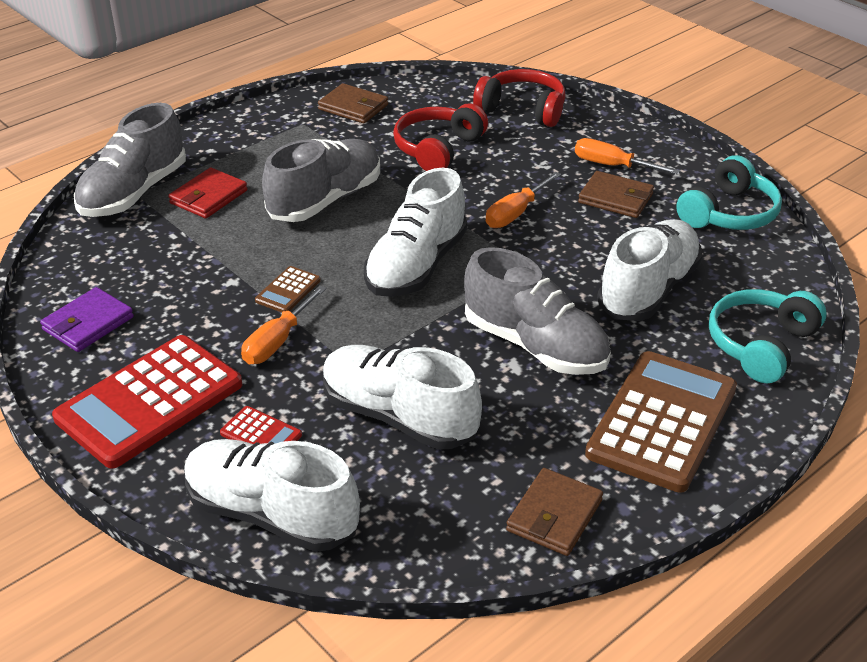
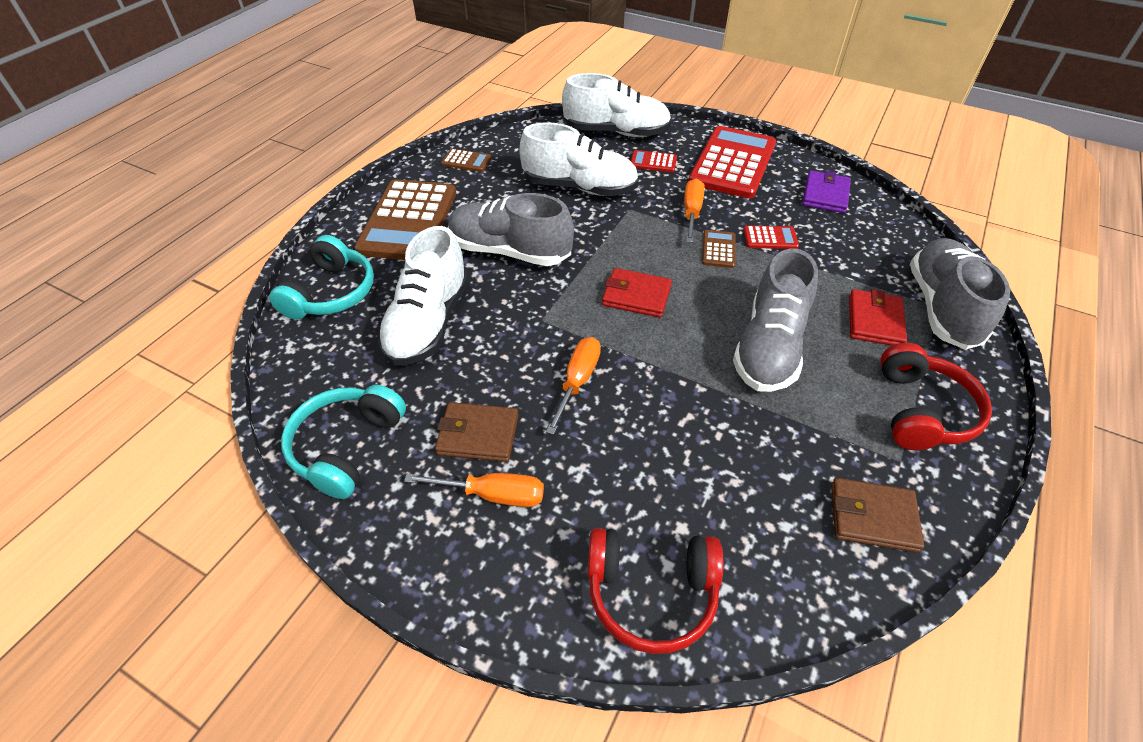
camera: 160 degrees right, 10 degrees up
(217, 289) = (770, 238): none -> red calculator
(416, 266) = (636, 296): white shoe -> red wallet
(437, 149) = (713, 461): red headphones -> red headphones (922, 410)
(554, 515) = (466, 161): brown wallet -> brown calculator

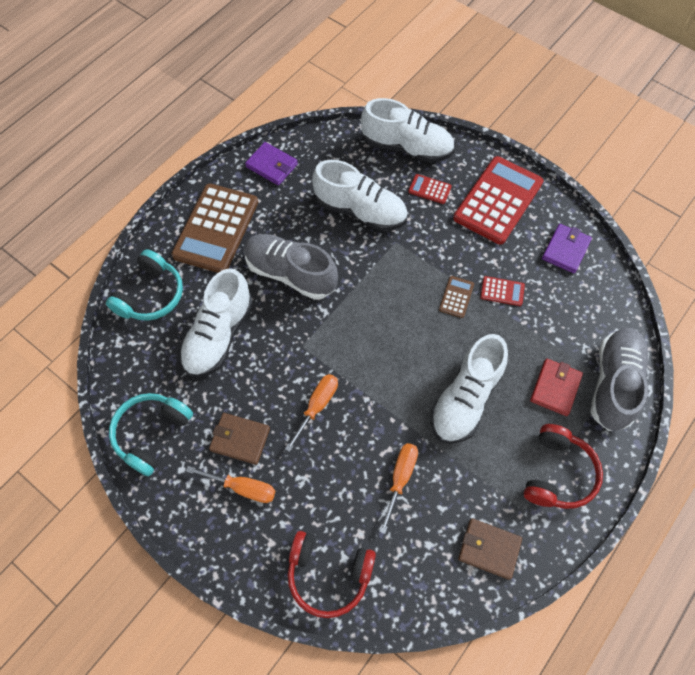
camera: 10 degrees right, 15 degrees up
(466, 161) = (272, 165): brown calculator -> purple wallet
(636, 296) = (378, 334): red wallet -> none
(691, 213) = (446, 253): orange screwdriver -> orange screwdriver (400, 479)
(769, 347) = (465, 399): grey shoe -> white shoe

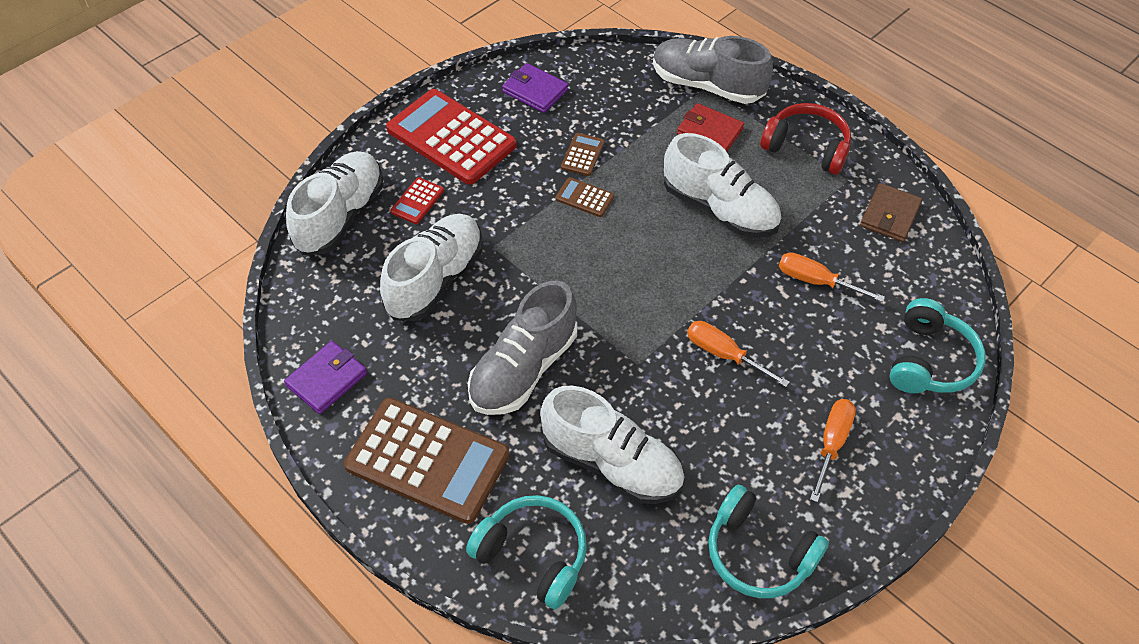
camera: 85 degrees left, 10 degrees down
(240, 439) = (767, 443): brown wallet -> none
(328, 574) = (930, 361): red headphones -> turquoise headphones
(502, 291) = (582, 155): red calculator -> brown calculator

